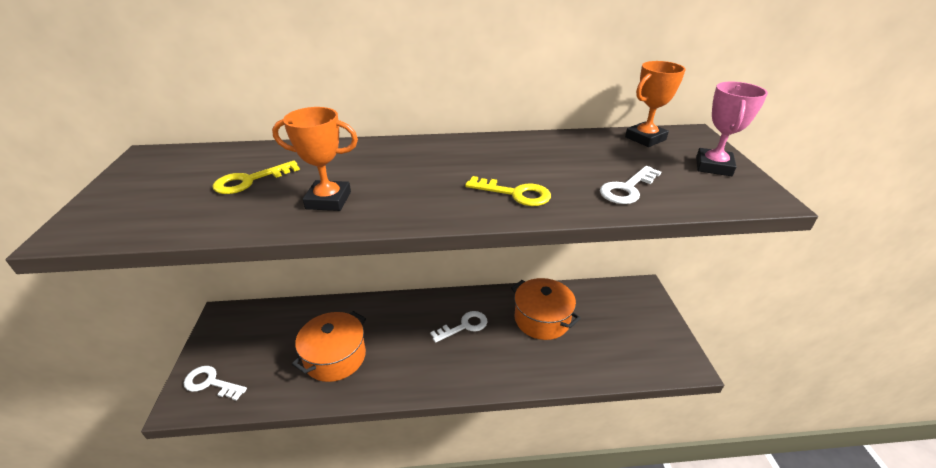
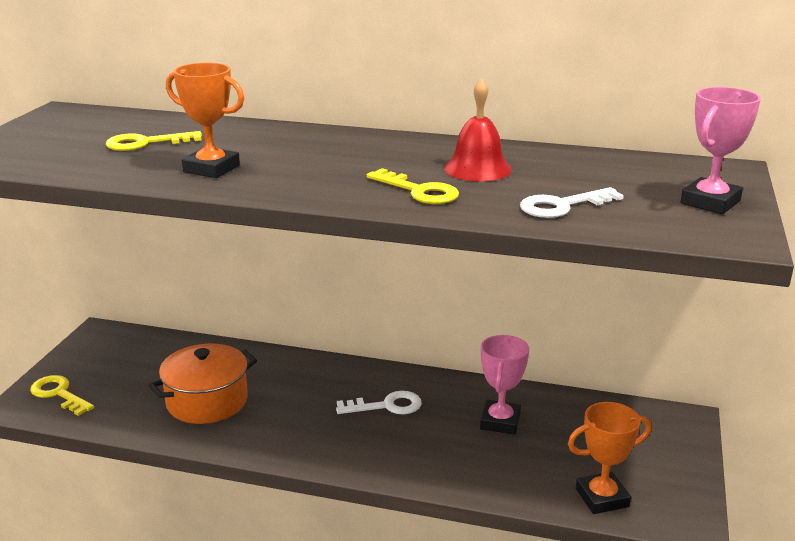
camera: 20 degrees right, 10 degrees down
(210, 383) = (59, 394): white key -> yellow key
(538, 162) = (477, 169): none -> red bell
(542, 319) = (500, 421): orange pot -> pink trophy
(645, 138) = (651, 164): orange trophy -> orange trophy (602, 498)

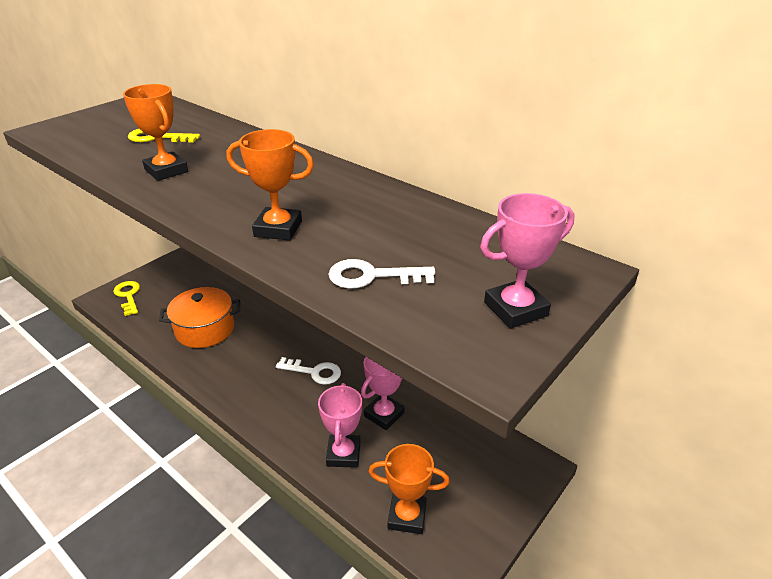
camera: 25 degrees right, 10 degrees up
(419, 191) = (278, 229): yellow key -> orange trophy
(477, 169) = (353, 215): red bell -> none
(490, 468) = (343, 454): none -> pink trophy

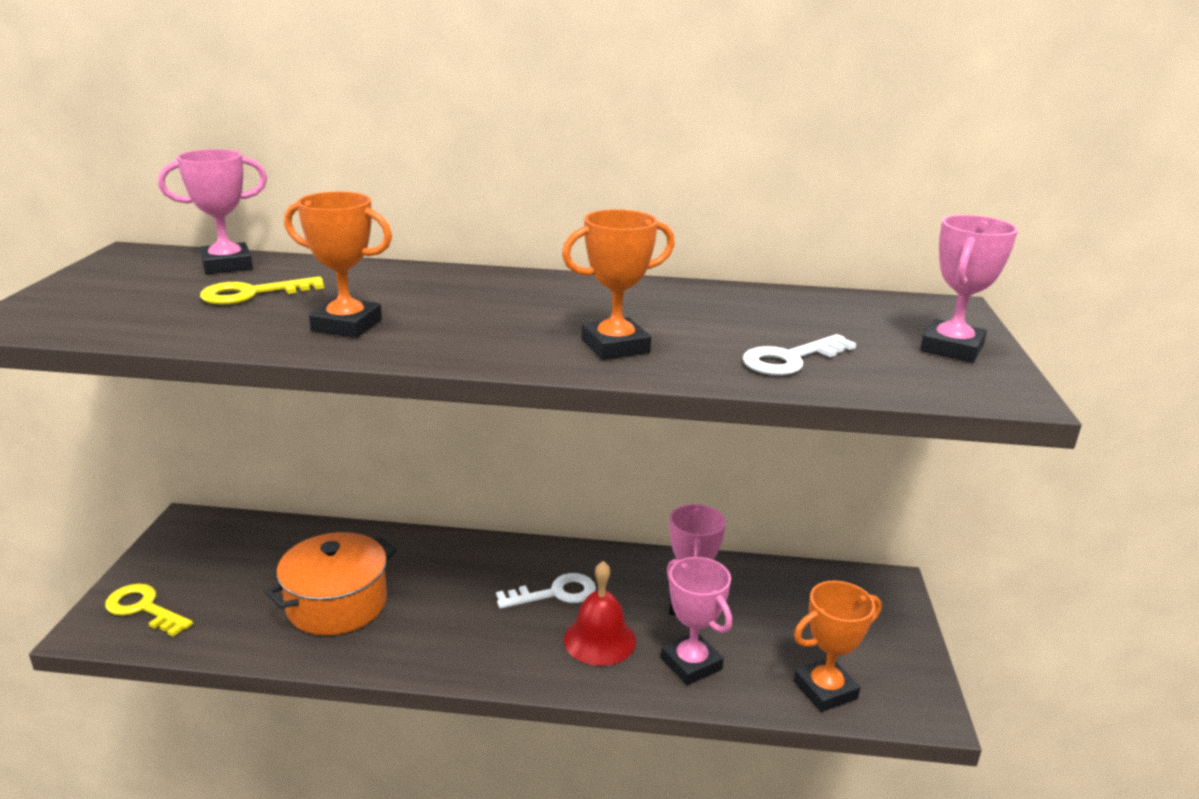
camera: 35 degrees left, 10 degrees down
(175, 115) = (227, 265): none -> pink trophy
(308, 412) = (599, 640): none -> red bell

